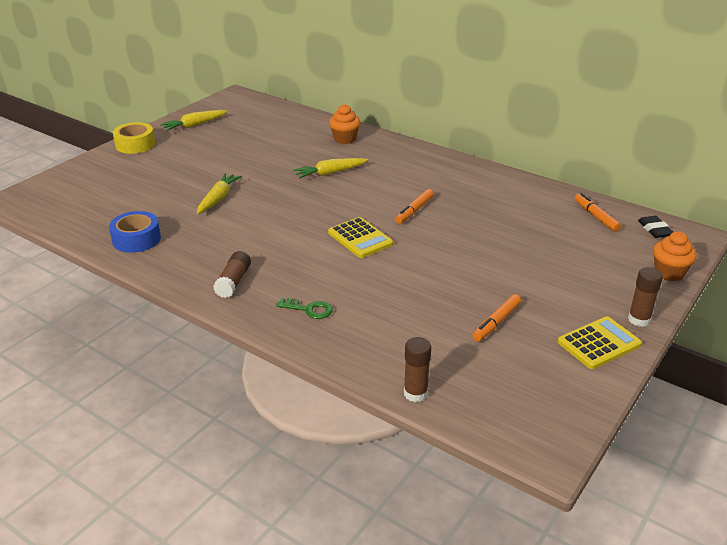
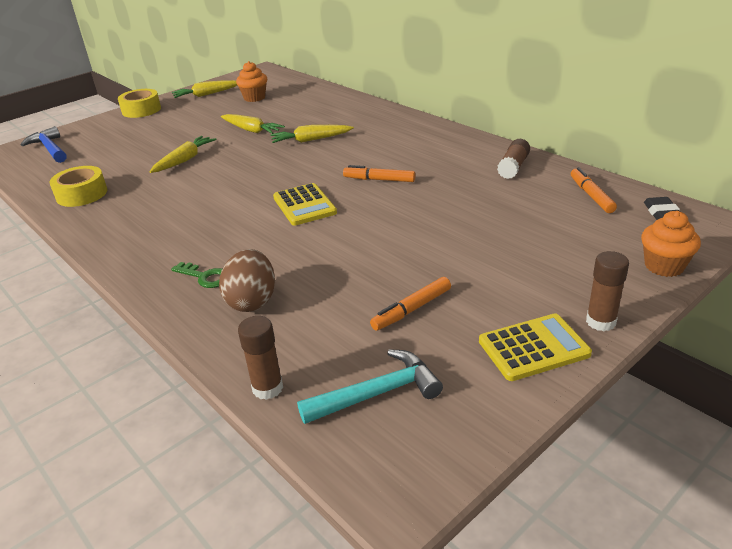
camera: 15 degrees right, 0 degrees up
(65, 192) = (50, 149): none -> blue hammer
(136, 239) = (82, 194): blue tape -> yellow tape
(233, 282) = (146, 242): brown glue stick -> brown glue stick (513, 167)
(266, 164) = (251, 130): none -> yellow carrot
(345, 139) = (344, 109): orange cupcake -> orange cupcake (254, 98)
(363, 327) = (252, 301): none -> brown egg
(414, 210) = (379, 180): orange marker -> orange marker turned 60 degrees clockwise
(501, 388) = (377, 394): none -> turquoise hammer

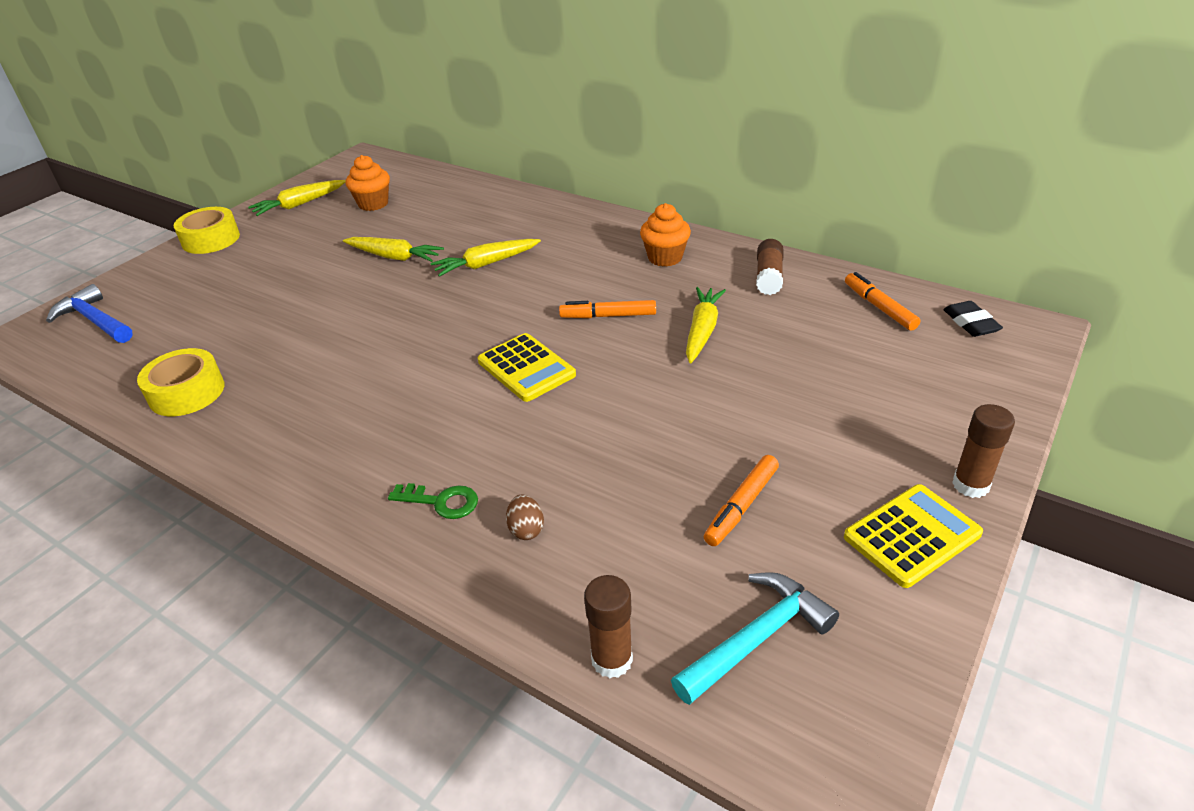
camera: 15 degrees left, 5 degrees up
(185, 160) = (319, 316): yellow carrot -> yellow carrot (702, 331)
(252, 301) = (526, 529): brown egg -> brown egg, size x0.51
(664, 266) = (1005, 396): orange cupcake -> orange cupcake (665, 258)

